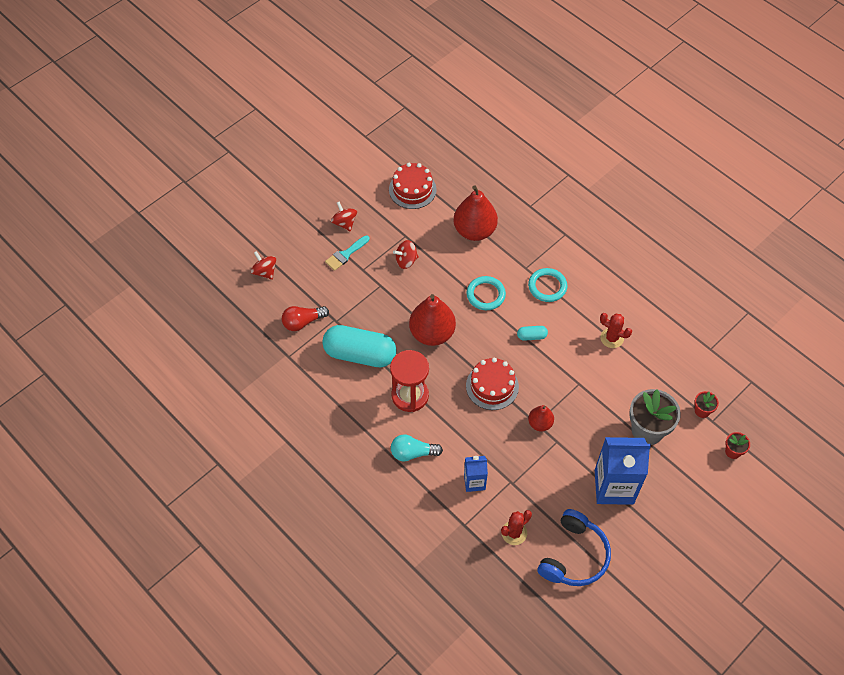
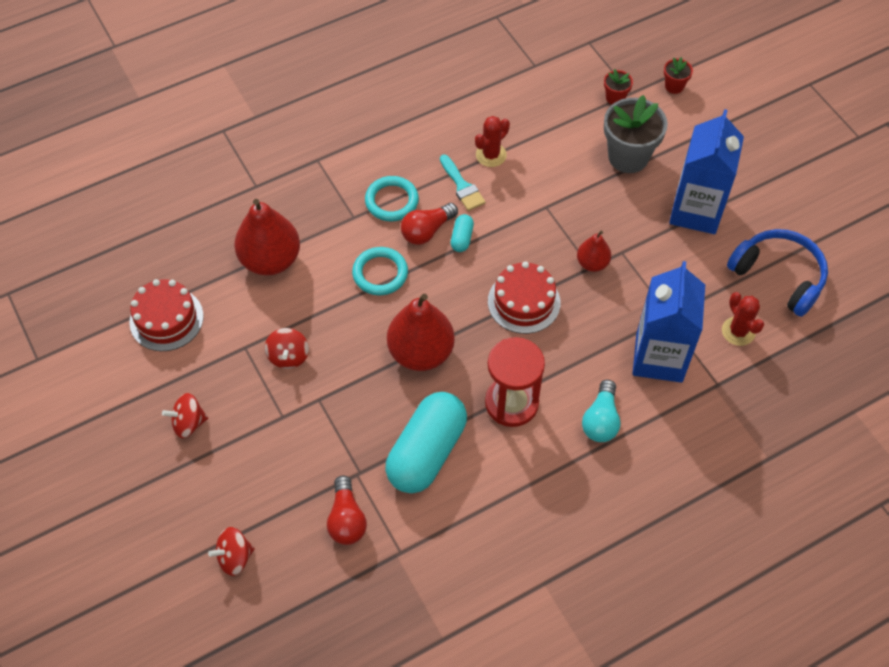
camera: 75 degrees left, 0 degrees up
(345, 254) = (247, 434): turquoise brush -> turquoise brush (462, 186)
(474, 482) = (659, 357): blue carton -> blue carton, size x1.90
(530, 313) = (427, 231): none -> red light bulb

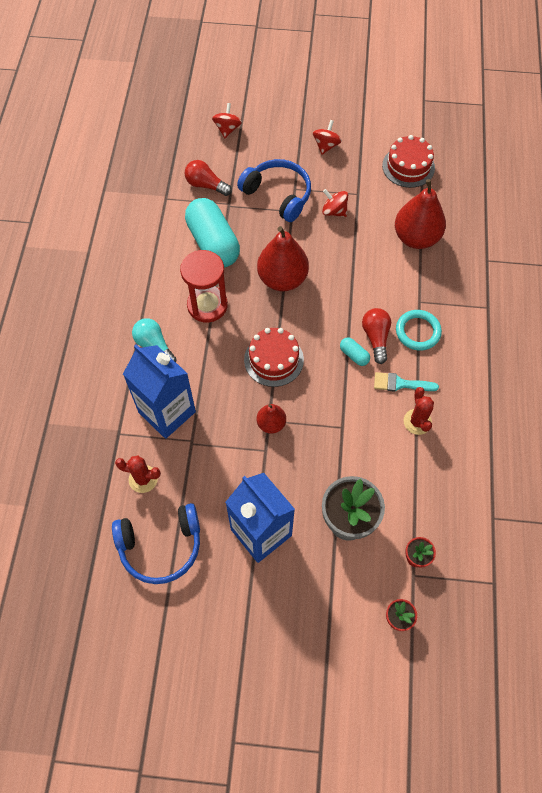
camera: 125 degrees right, 5 degrees up
(305, 428) = (278, 195): none -> blue headphones
(380, 273) = (360, 291): turquoise ring -> none

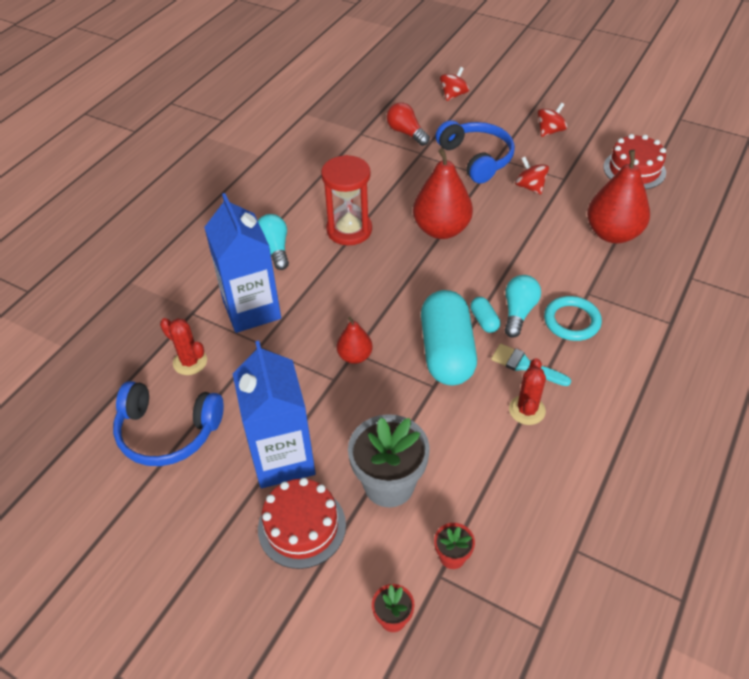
camera: 25 degrees right, 15 degrees down
(213, 243) = (386, 181): turquoise capsule -> turquoise capsule (446, 352)
(273, 359) = (391, 298): red cake -> red cake (302, 526)
(376, 338) = (518, 312): red light bulb -> turquoise light bulb

